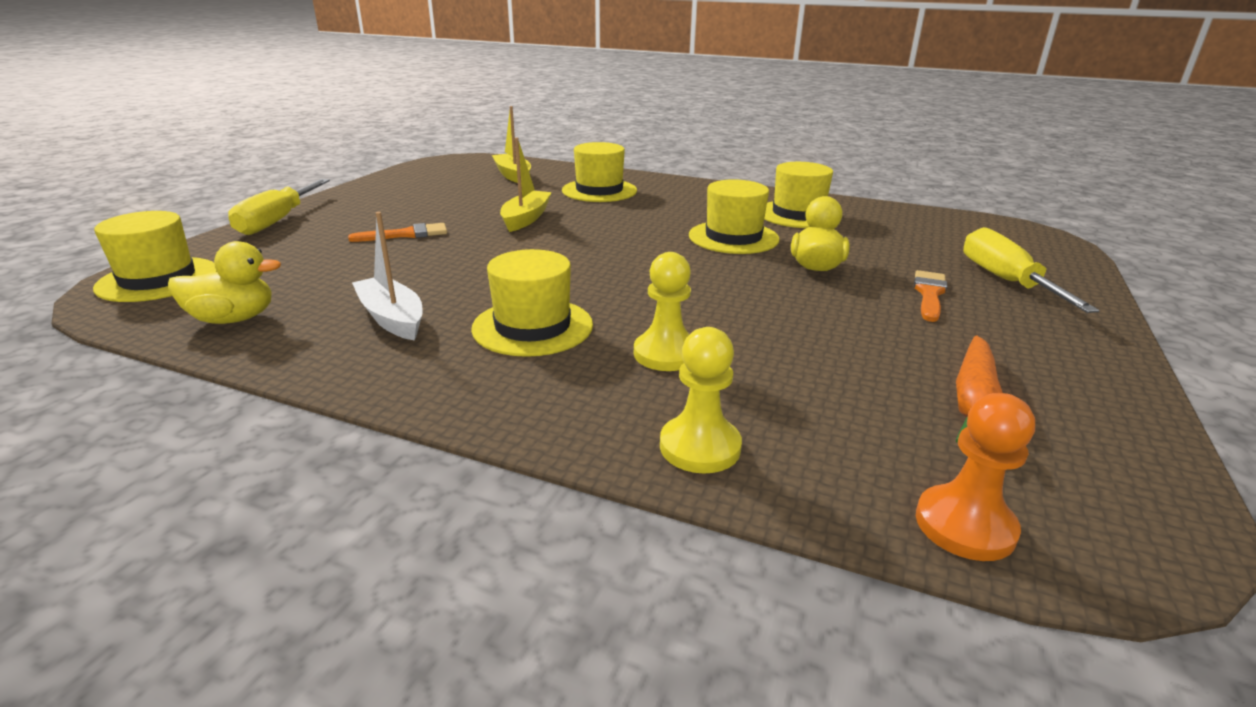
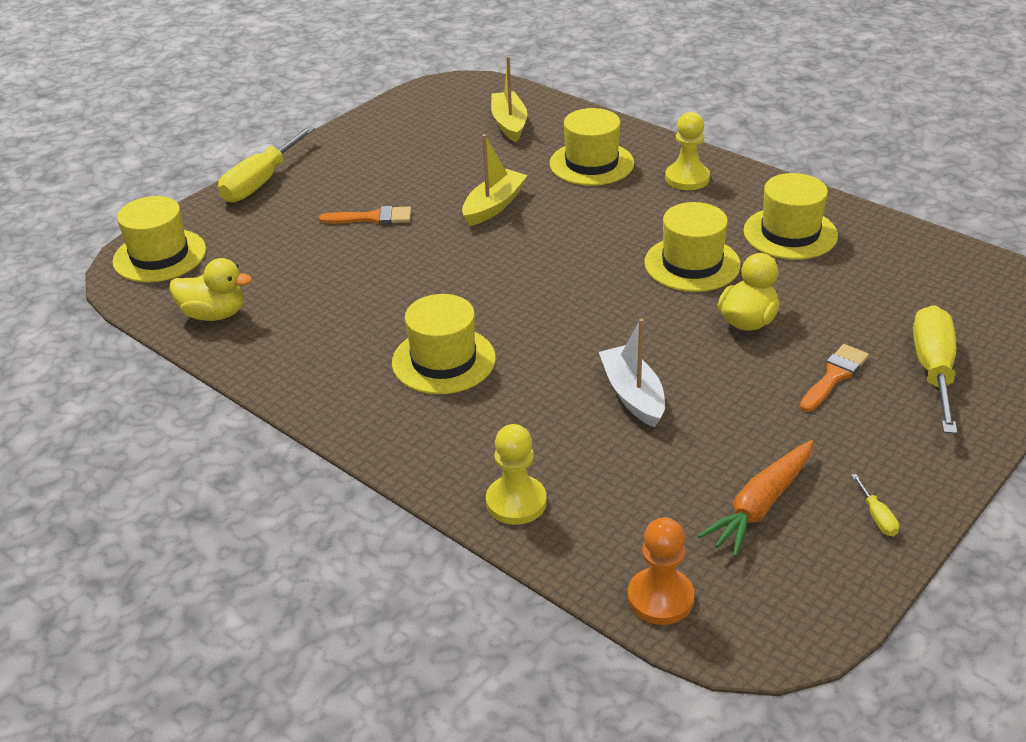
camera: 20 degrees right, 10 degrees up
(392, 318) = (334, 333): white boat -> white boat (632, 395)
(666, 354) = (539, 409): yellow pawn -> yellow pawn (687, 178)
(1096, 395) = (877, 517): none -> yellow screwdriver

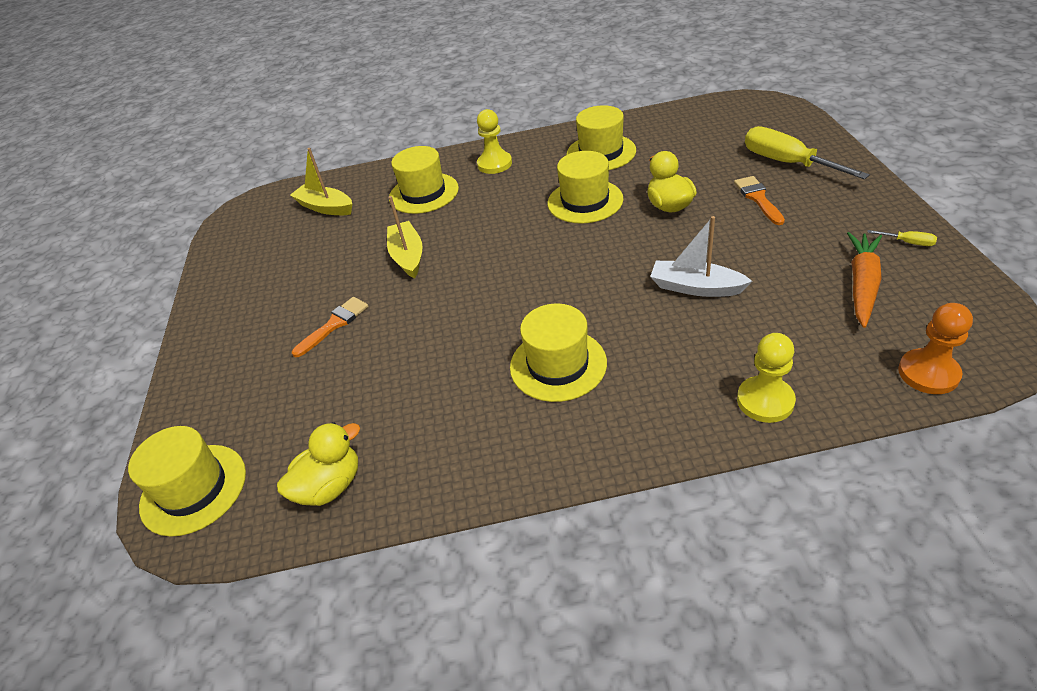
camera: 45 degrees left, 5 degrees up
(261, 182) = (192, 369): yellow screwdriver -> none
(760, 506) = (862, 284): orange carrot -> orange carrot turned 150 degrees counterclockwise

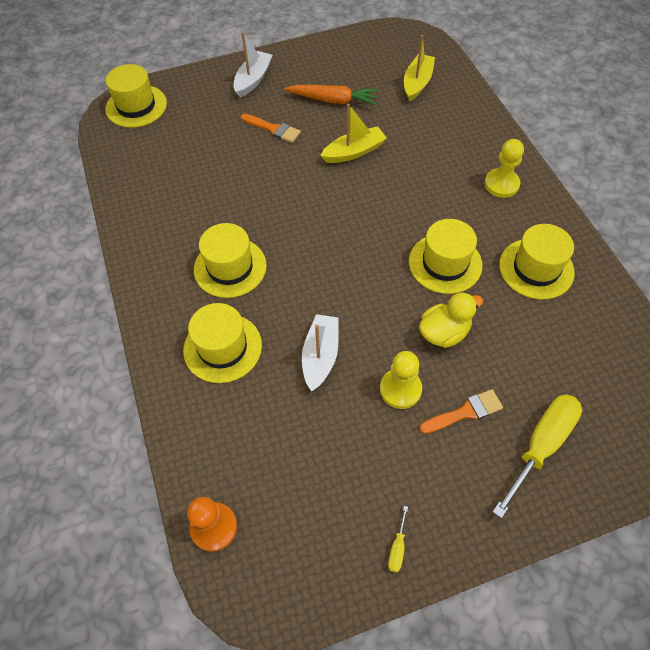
camera: 75 degrees right, 15 degrees up
(227, 345) = (253, 80): none -> white boat
(330, 486) = (133, 166): yellow duck -> none
(423, 193) = (445, 142): yellow hat -> yellow hat (222, 347)
(765, 401) = (189, 402): yellow pawn -> yellow pawn (400, 389)
(862, 284) = (329, 493): orange carrot -> orange carrot (333, 100)

